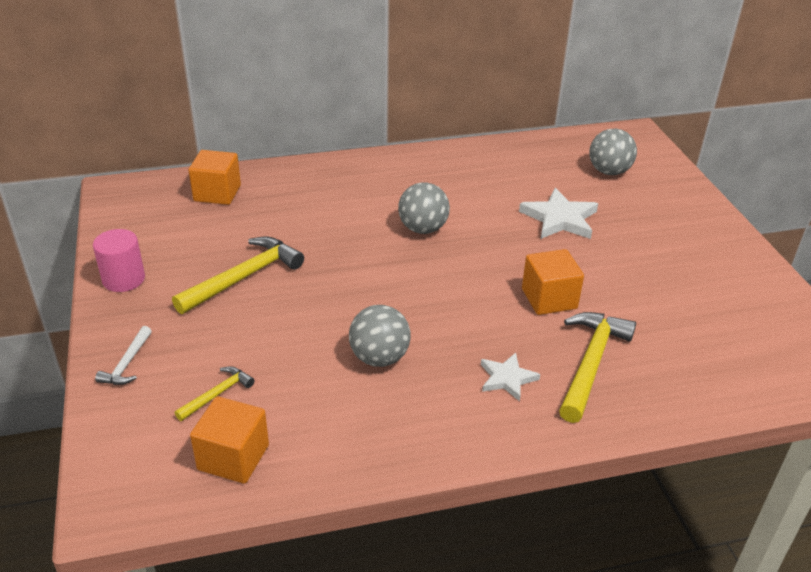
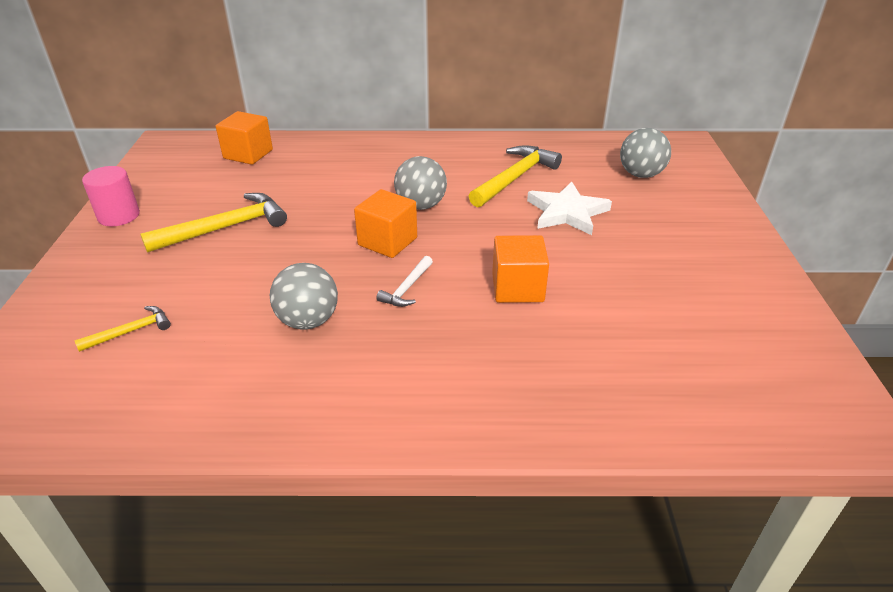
camera: 15 degrees right, 0 degrees up
(127, 363) = (70, 290): white hammer -> white hammer (407, 288)
(233, 457) = (104, 397): orange cube -> orange cube (387, 241)
(507, 378) = (430, 363): white star -> none
(591, 363) = (532, 362): yellow hammer -> yellow hammer (515, 178)

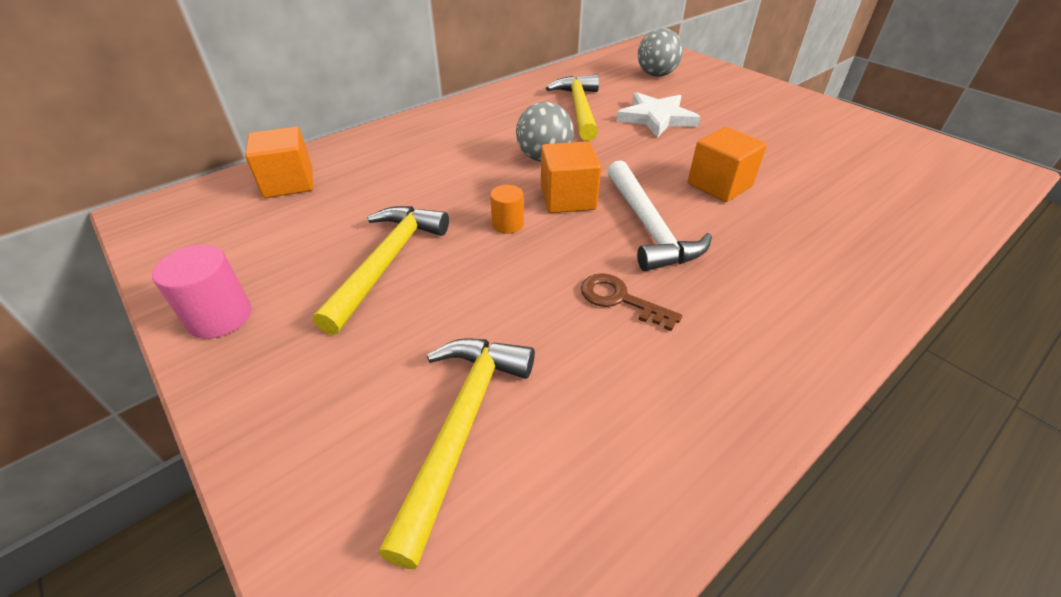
camera: 40 degrees left, 5 degrees up
(131, 331) = (462, 427): yellow hammer -> yellow hammer, size x1.91
(308, 321) = (620, 299): grey ball -> brown key
(322, 239) = (507, 224): none -> orange cylinder
(407, 288) = (648, 227): white hammer -> white hammer, size x1.91

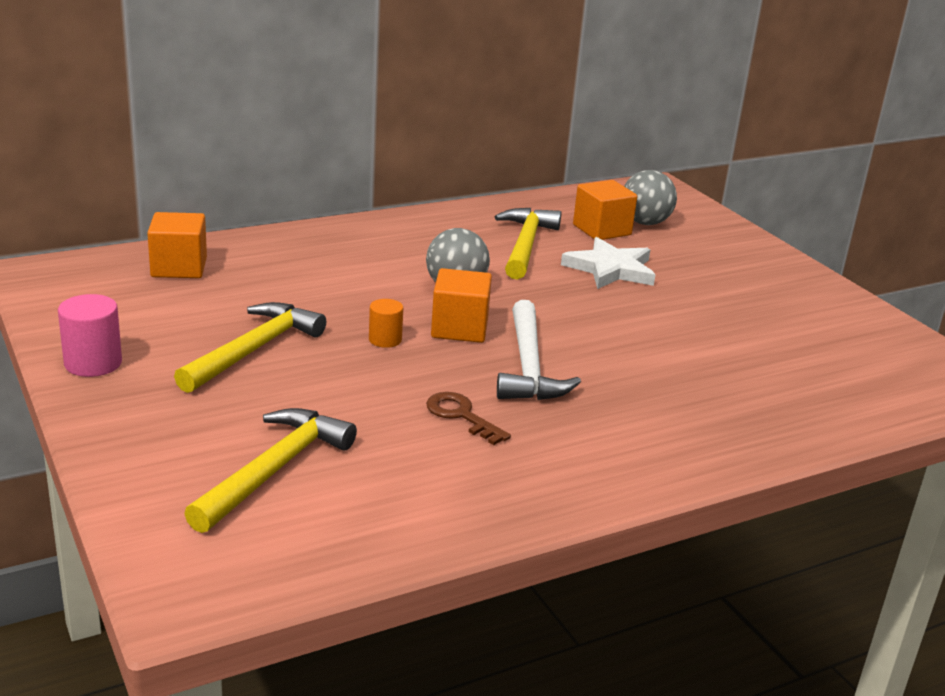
camera: 10 degrees right, 15 degrees down
(719, 185) = (633, 344): orange cube -> orange cube (602, 230)

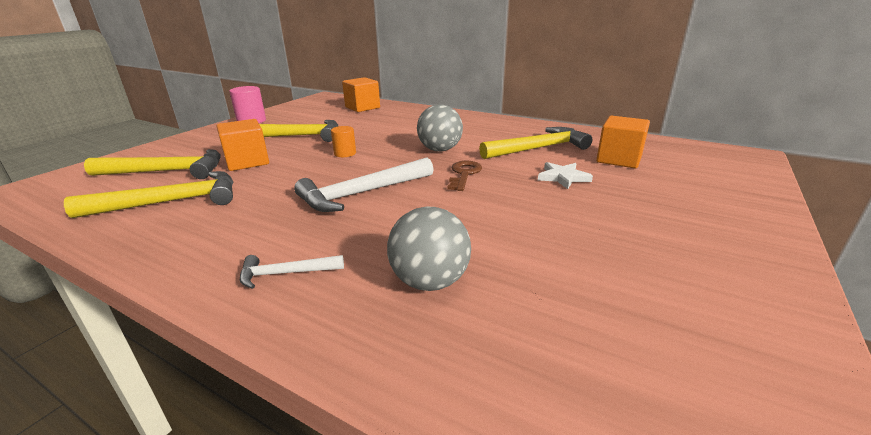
camera: 60 degrees right, 0 degrees up
(408, 479) = (171, 202): none -> yellow hammer
(459, 328) = (387, 164): orange cube -> orange cube (247, 162)
(461, 416) = (268, 194): brown key -> brown key (464, 174)
(610, 269) = (563, 177): white star -> white star, size x0.61
(645, 222) = (671, 167): grey ball -> grey ball (430, 281)
(660, 444) = (286, 273): none -> white hammer

